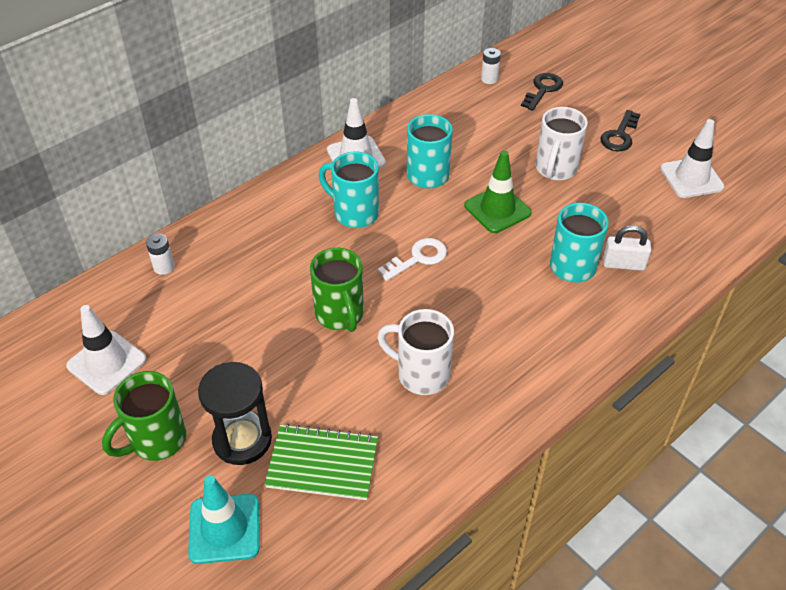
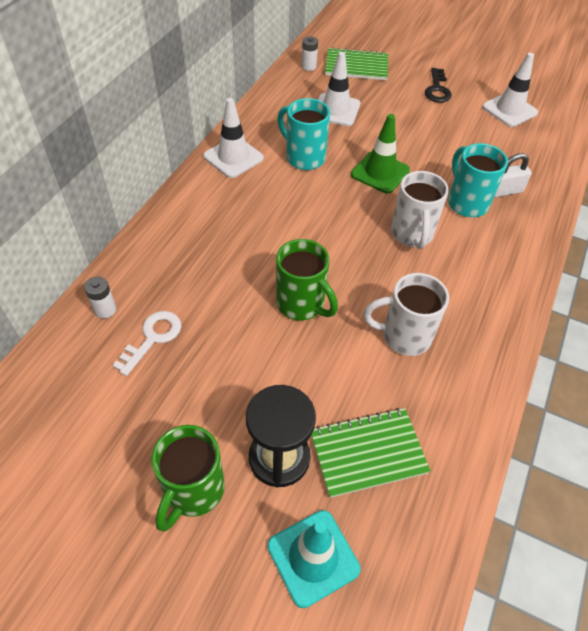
camera: 25 degrees left, 5 degrees up
(107, 363) = (96, 427): white traffic cone -> white traffic cone (336, 110)
(354, 213) = (261, 208): turquoise mug -> none
(418, 258) = (339, 233): white key -> white key (152, 338)
(542, 90) = (356, 66): black key -> green notebook
(555, 169) = (405, 128): white mug -> white mug (412, 234)

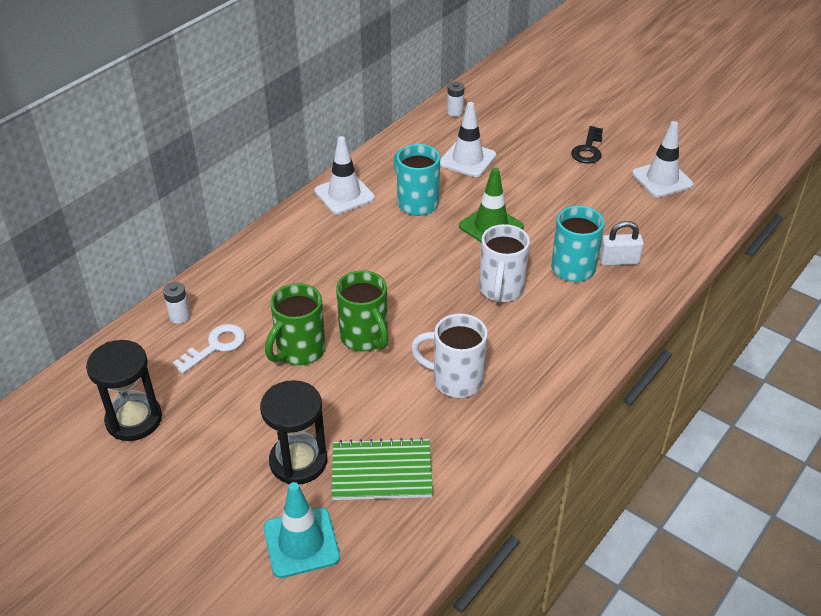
camera: 15 degrees right, 10 degrees down
(87, 440) = (134, 419): none -> black hourglass
(193, 491) = (213, 474): green mug -> green mug (299, 351)
(356, 66) = (507, 116): green notebook -> none

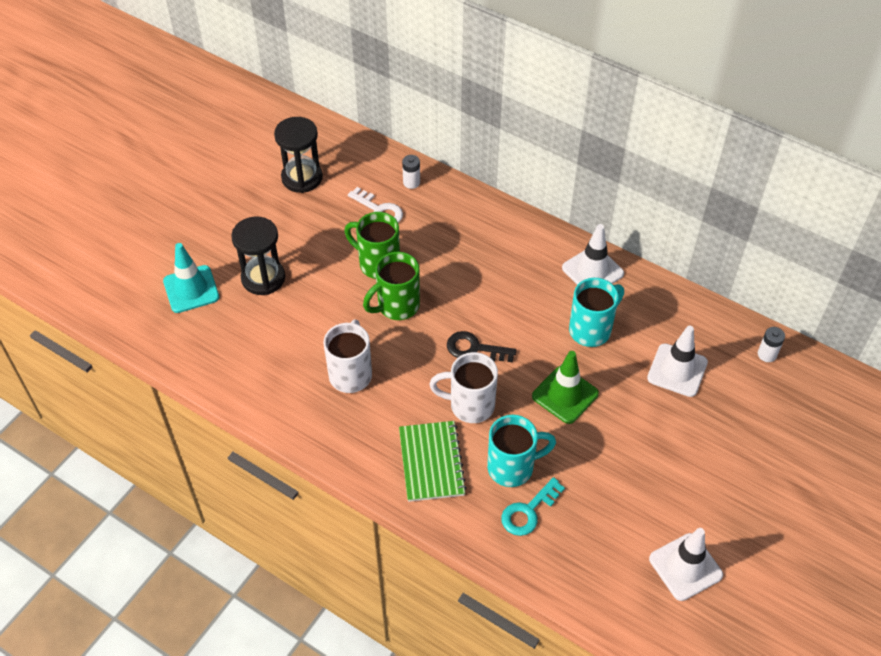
camera: 85 degrees right, 10 degrees up
(381, 471) = (253, 330): green notebook -> green notebook (431, 462)
(588, 149) = (727, 490): black key -> black key (475, 348)
(618, 260) = (528, 511): white padlock -> turquoise key

